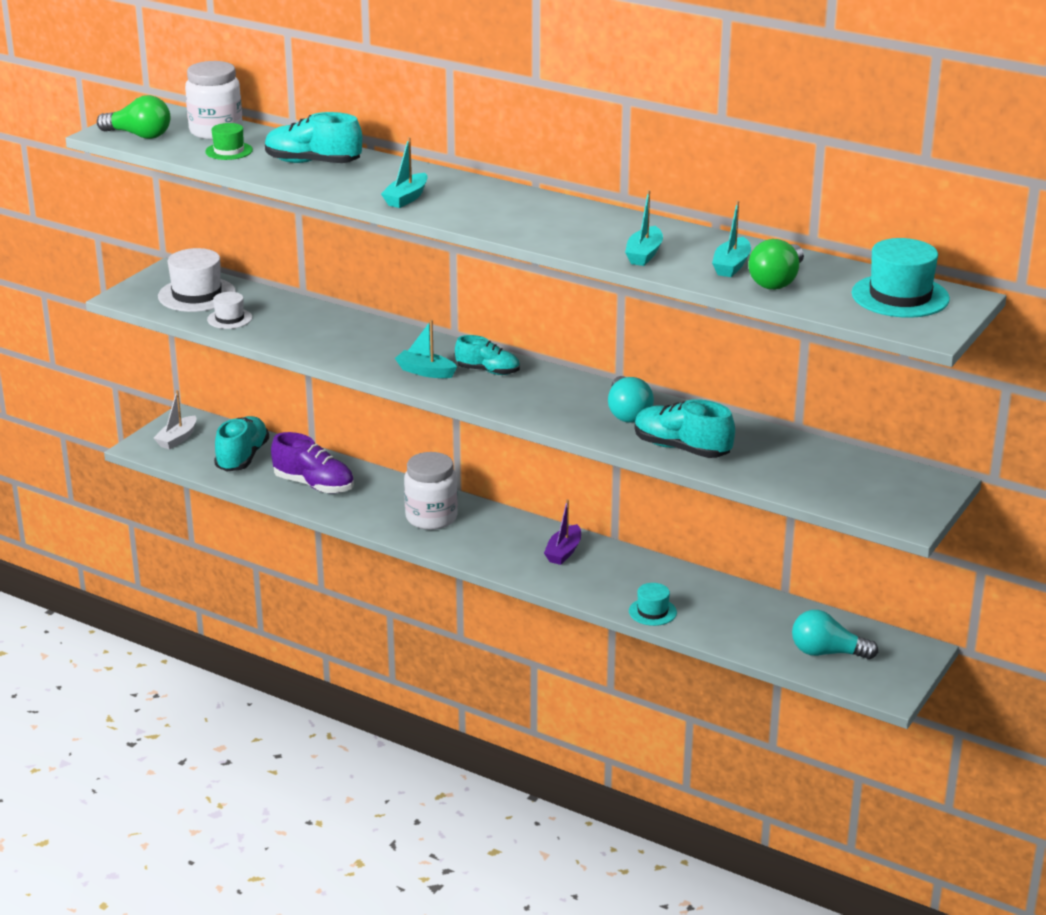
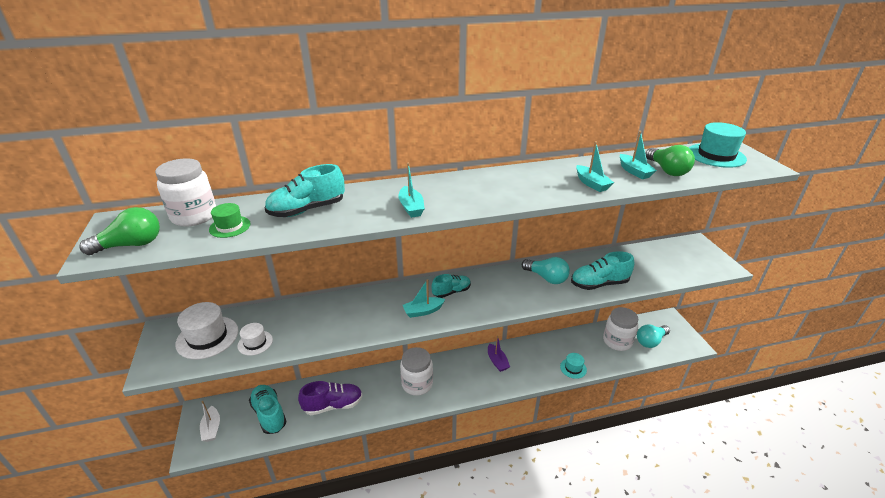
camera: 45 degrees left, 5 degrees up
(774, 625) = (617, 341): none -> white jar

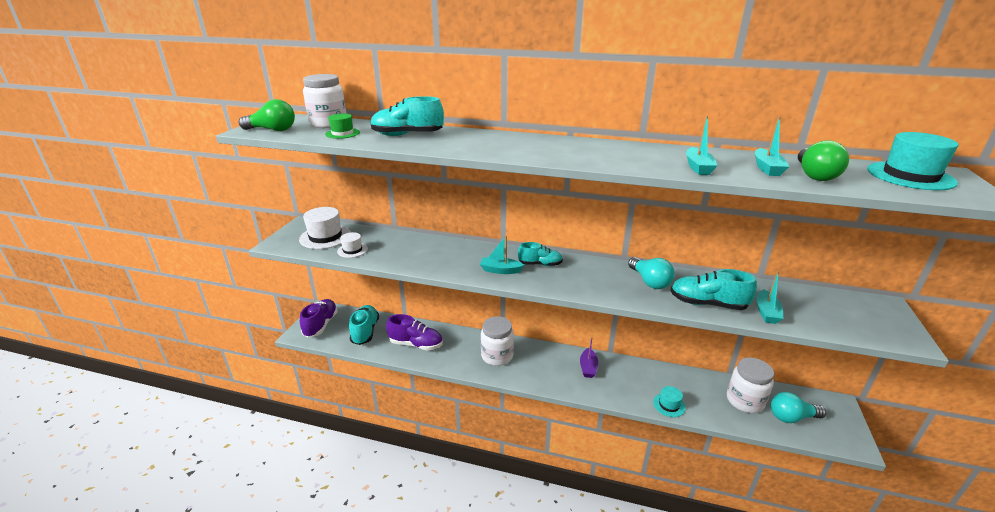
camera: 30 degrees right, 5 degrees down
(212, 428) = (321, 325): white boat -> purple shoe
(411, 207) = (490, 149): turquoise boat -> turquoise boat (766, 312)

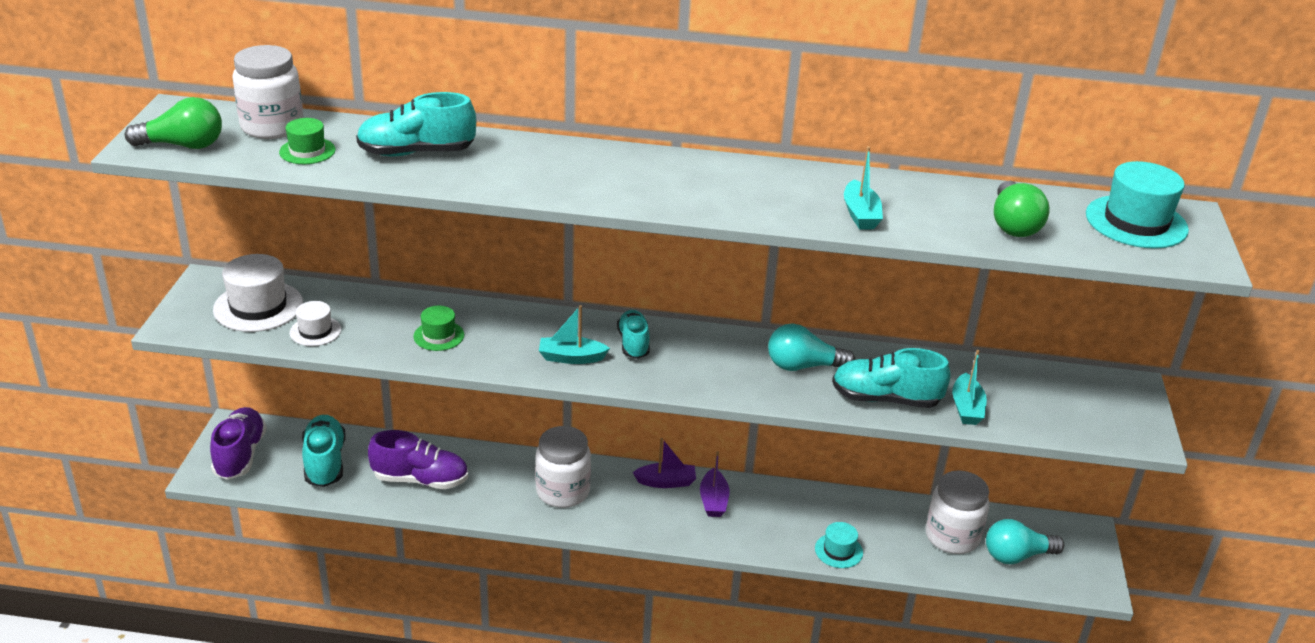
camera: 10 degrees left, 5 degrees up
(423, 255) = (439, 336): none -> green hat
(540, 264) = (633, 343): turquoise shoe -> turquoise shoe turned 90 degrees counterclockwise
(559, 354) = (666, 482): none -> purple boat
(649, 281) = (803, 366): turquoise light bulb -> turquoise light bulb turned 120 degrees clockwise
(767, 168) = (954, 213): turquoise boat -> none

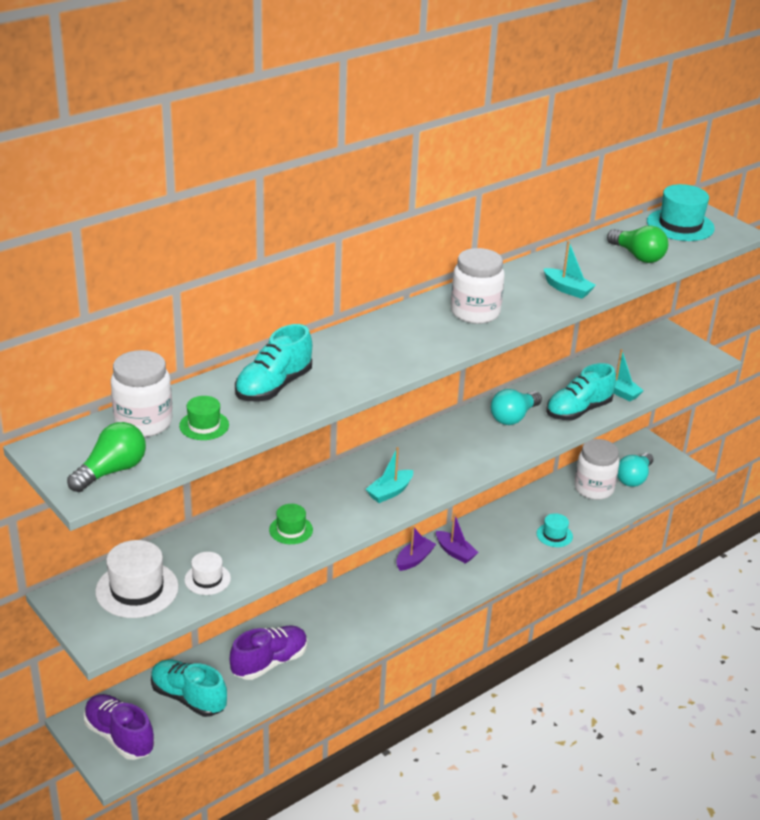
camera: 45 degrees left, 0 degrees up
(563, 491) = (366, 607): white jar -> white jar (475, 312)
(633, 343) = (408, 461): turquoise shoe -> none

